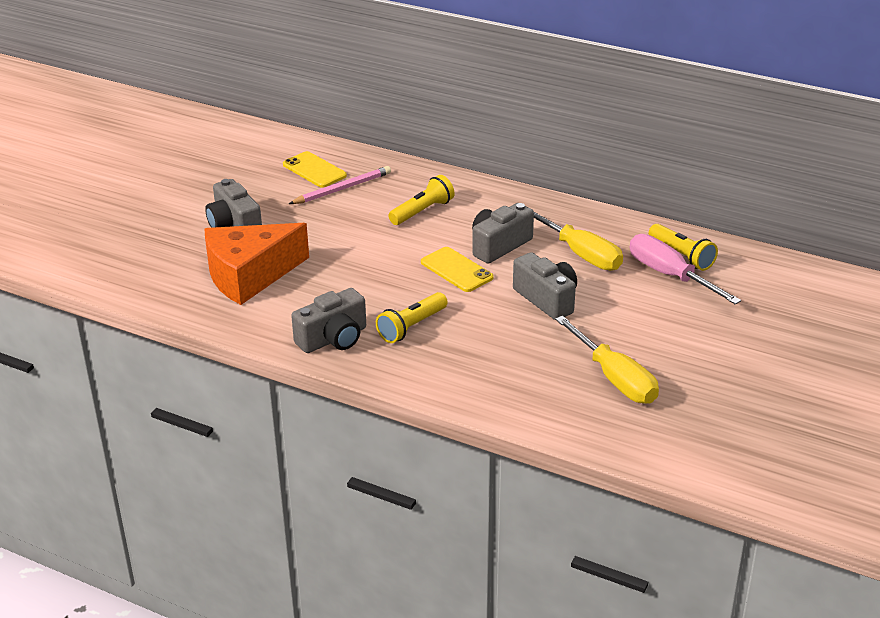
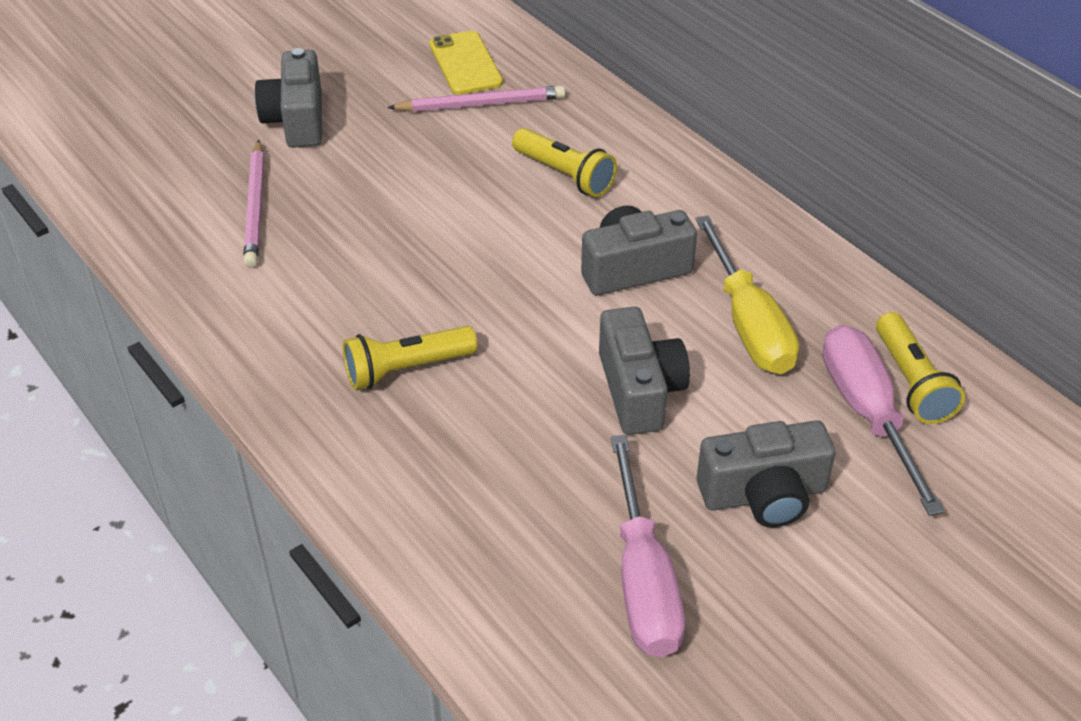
camera: 25 degrees right, 10 degrees up
(249, 275) = (255, 207): orange cheese -> pink pencil
(333, 338) = (285, 350): grey camera -> grey camera (763, 495)
(422, 211) = (564, 175): yellow flashlight -> yellow flashlight turned 60 degrees clockwise
(456, 270) = (541, 291): yellow phone -> none
(614, 378) = (643, 580): yellow screwdriver -> pink screwdriver

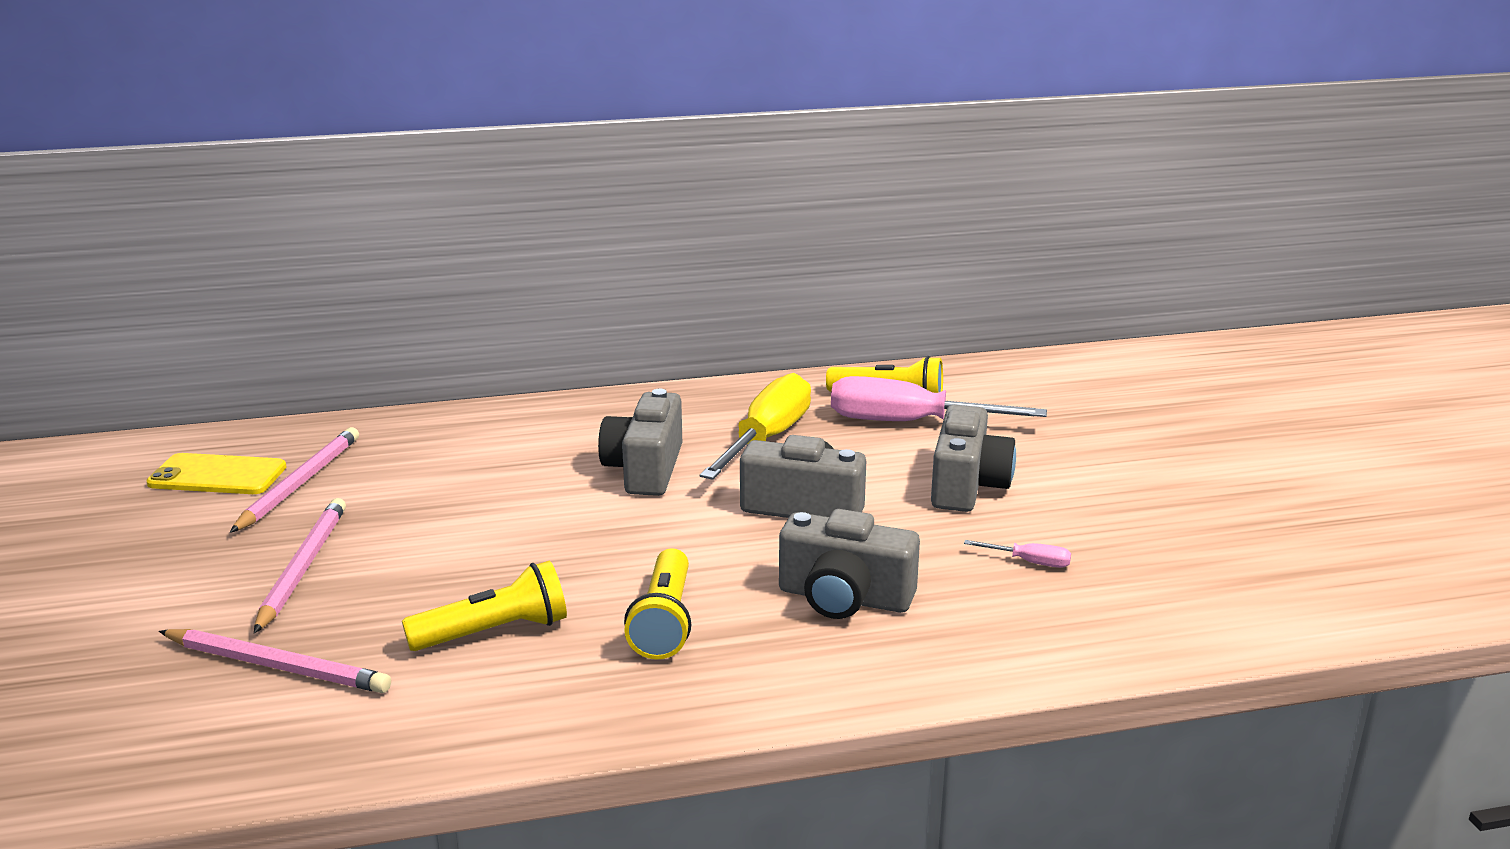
camera: 65 degrees left, 20 degrees down
(297, 120) = (152, 602): grey camera -> grey camera (844, 598)
(373, 161) = (303, 568): none -> pink pencil
(564, 175) = (473, 468): yellow flashlight -> yellow flashlight (494, 632)
(643, 580) = (1029, 562): pink screwdriver -> pink screwdriver, size x0.41
(748, 323) = (766, 439): yellow screwdriver -> yellow screwdriver turned 75 degrees counterclockwise

